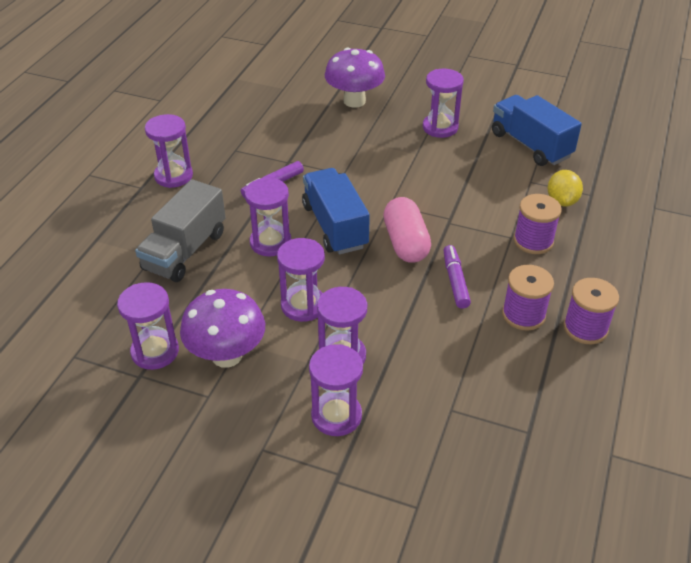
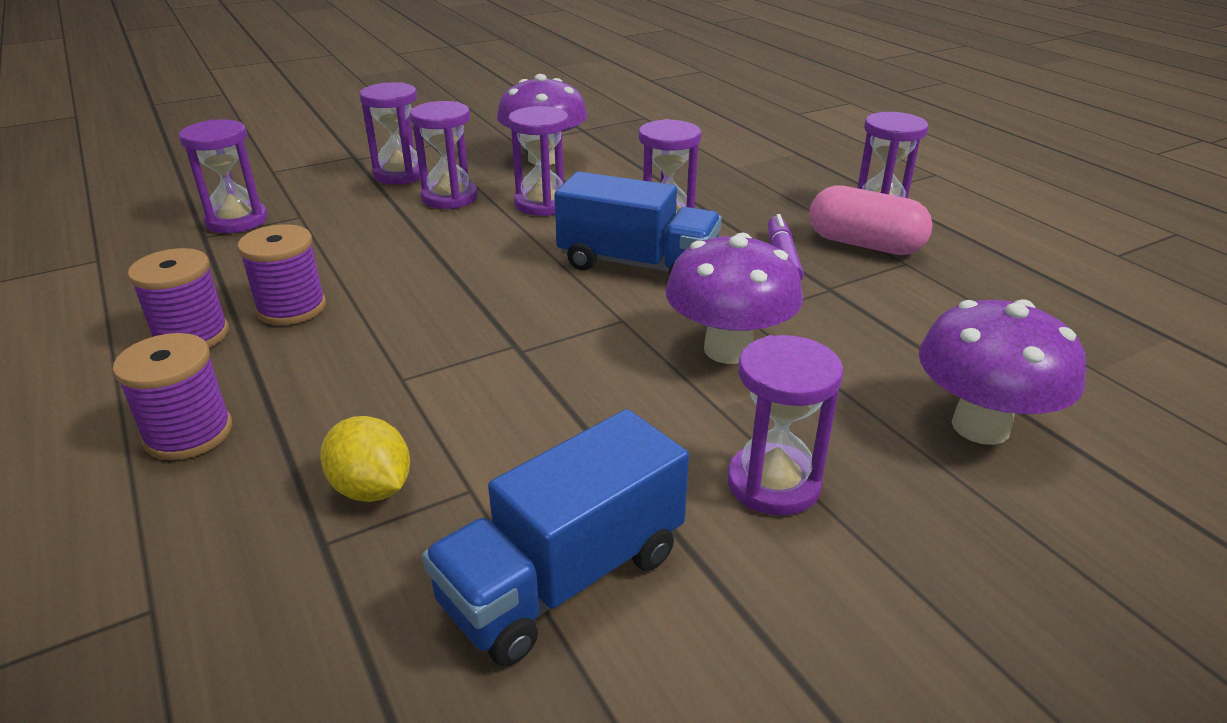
camera: 130 degrees right, 10 degrees down
(155, 352) = (599, 139): purple hourglass -> purple hourglass (237, 221)
(185, 251) = (719, 180): grey truck -> none
(376, 167) = (728, 350): none -> purple mushroom
(405, 243) = (532, 294): pink capsule -> pink capsule (864, 244)
(455, 281) = (416, 294): purple marker -> none
(530, 145) = (564, 578): blue truck -> blue truck turned 135 degrees clockwise
(533, 241) = (360, 393): purple spool -> purple spool (189, 434)

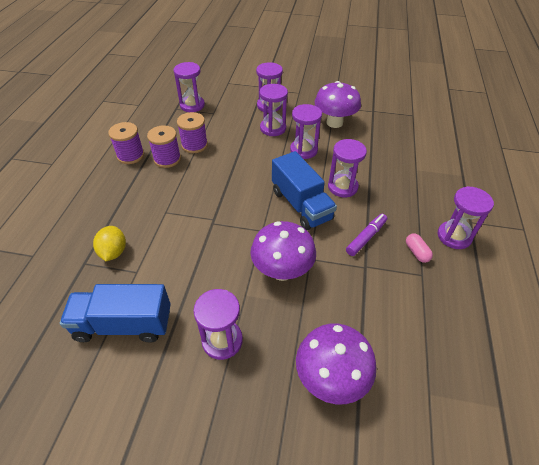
camera: 40 degrees right, 15 degrees up
(189, 434) = (94, 197): purple spool -> purple spool (194, 145)
(864, 244) = (416, 252): pink capsule -> pink capsule, size x0.51

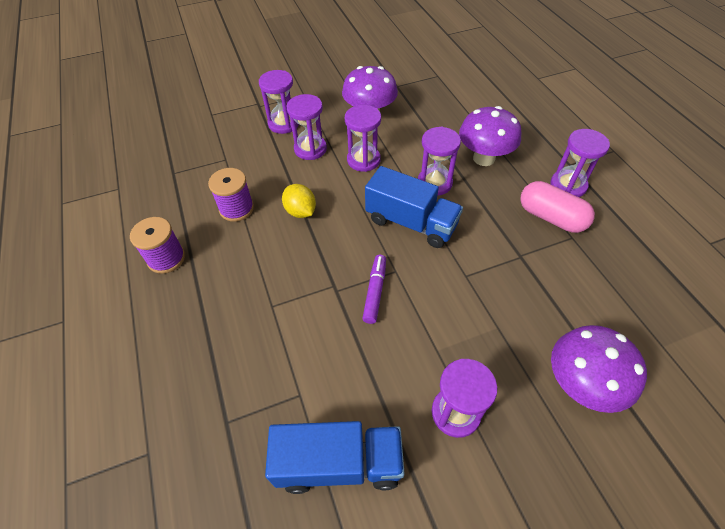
camera: 30 degrees left, 5 degrees up
(113, 252) = (251, 388): yellow lemon -> yellow lemon (300, 211)
(123, 324) = (339, 463): blue truck -> blue truck turned 150 degrees counterclockwise
(167, 159) = (218, 241): purple spool -> none
(192, 105) = (191, 160): purple hourglass -> none
(282, 271) = (451, 303): purple mushroom -> purple mushroom (484, 158)
(366, 237) = (498, 226): purple marker -> purple marker (375, 291)
(416, 252) = (551, 217): pink capsule -> pink capsule, size x1.97

